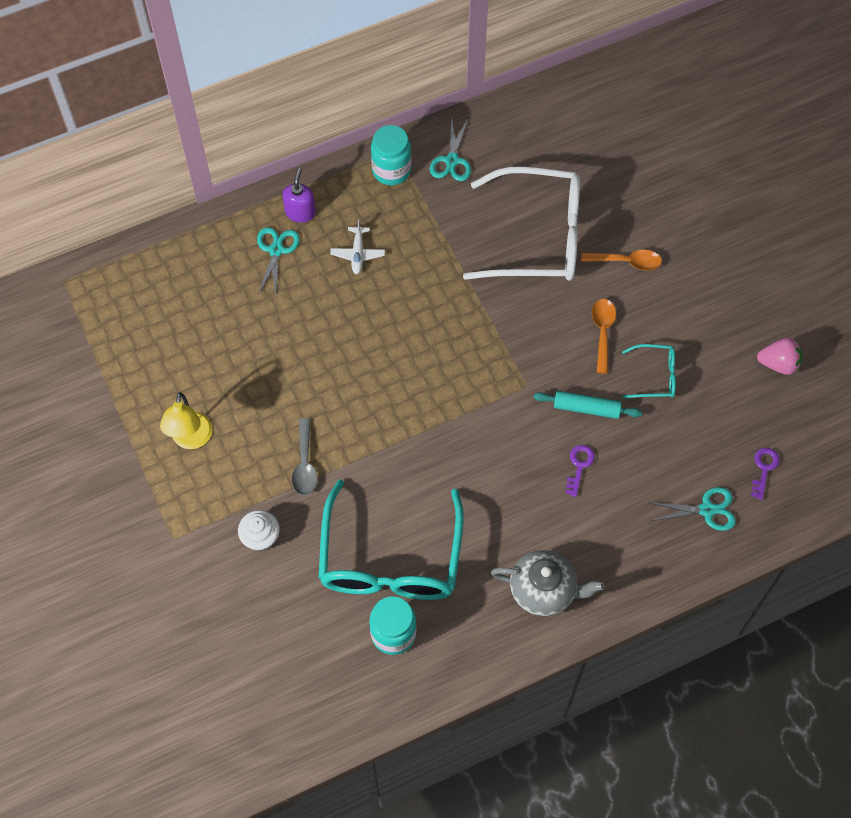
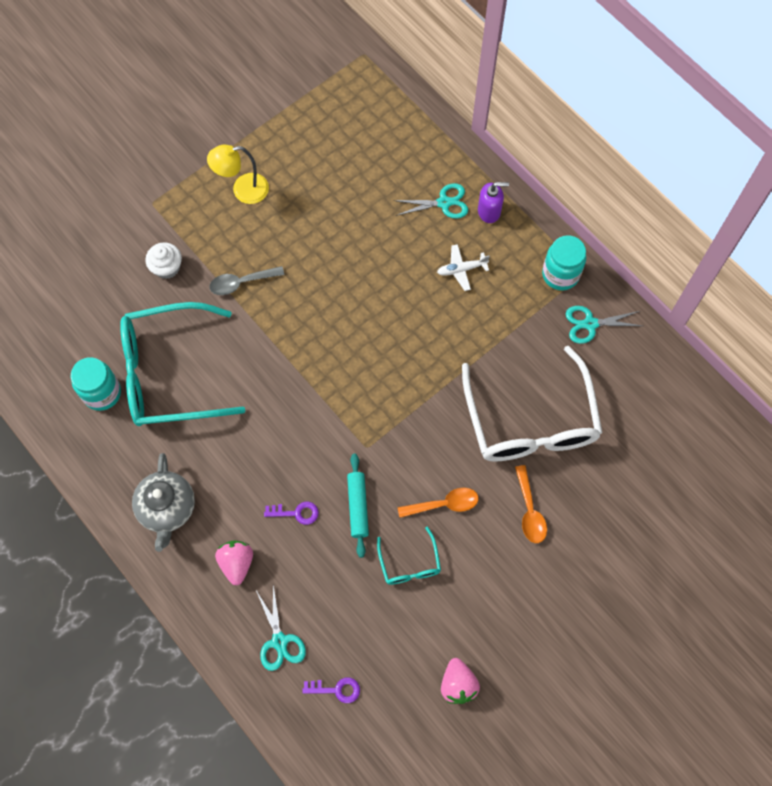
camera: 75 degrees right, 5 degrees up
(619, 533) = (236, 563): none -> pink strawberry

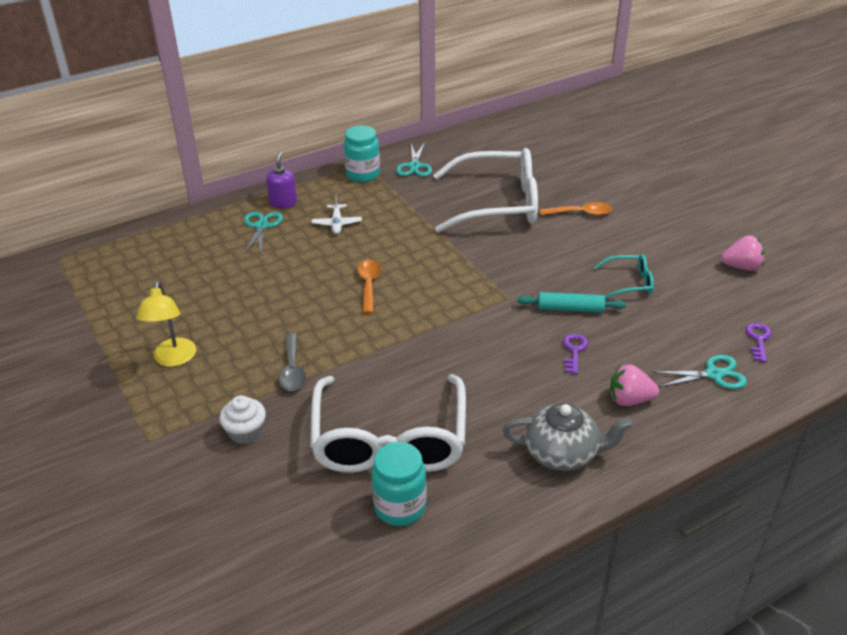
camera: 80 degrees left, 30 degrees down
(169, 373) = (389, 439): turquoise glasses -> white glasses
(444, 504) = (571, 257): orange spoon -> orange spoon (369, 285)

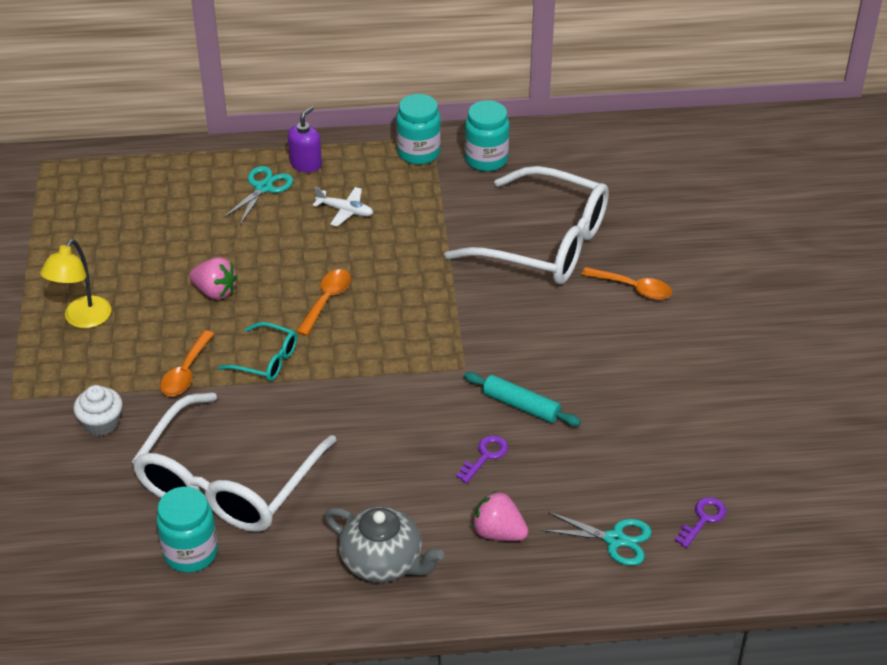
camera: 25 degrees right, 5 degrees up
(292, 370) = (186, 372): grey spoon -> orange spoon
(337, 224) = (345, 211): white plane -> white plane turned 90 degrees counterclockwise
(414, 166) = (486, 159): turquoise scissors -> turquoise jar
(629, 282) = (614, 397): turquoise glasses -> turquoise glasses (266, 360)
(741, 267) = (767, 424): pink strawberry -> pink strawberry (215, 291)

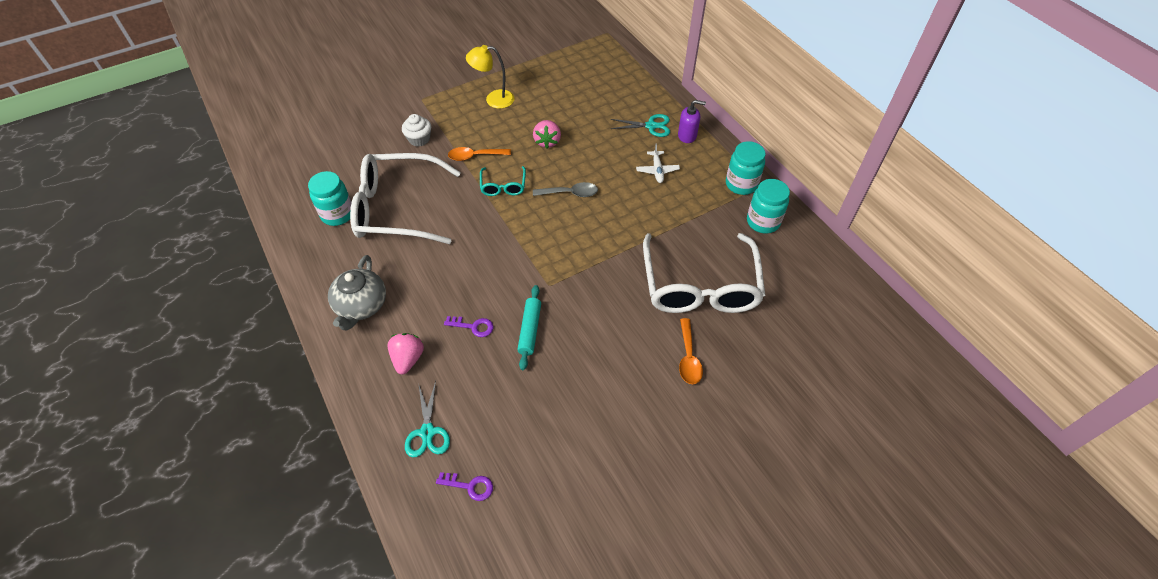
camera: 65 degrees right, 10 degrees up
(326, 300) = (570, 193): orange spoon -> grey spoon

